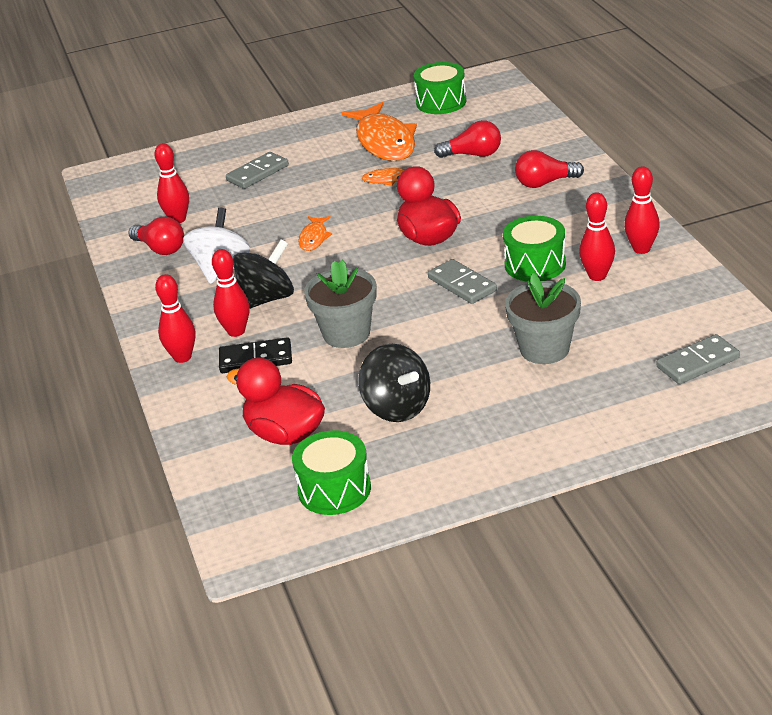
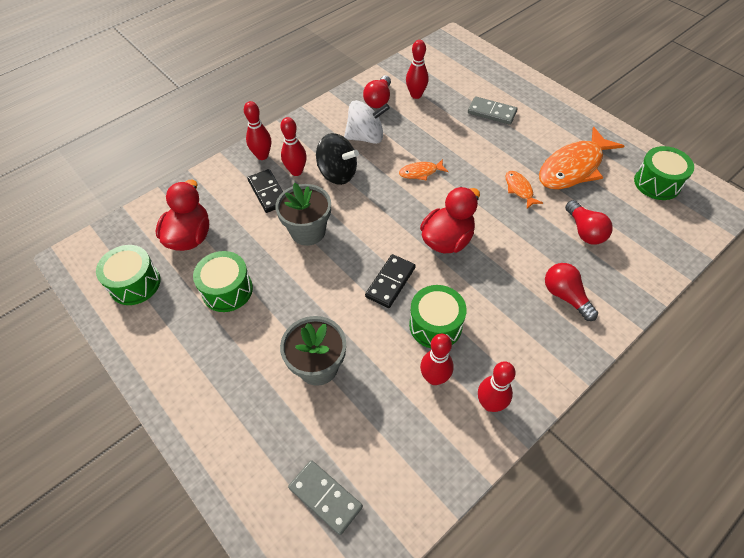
camera: 65 degrees right, 20 degrees up
(397, 407) = (227, 290): black spinning top -> green drum
(462, 284) = (390, 282): grey domino -> black domino

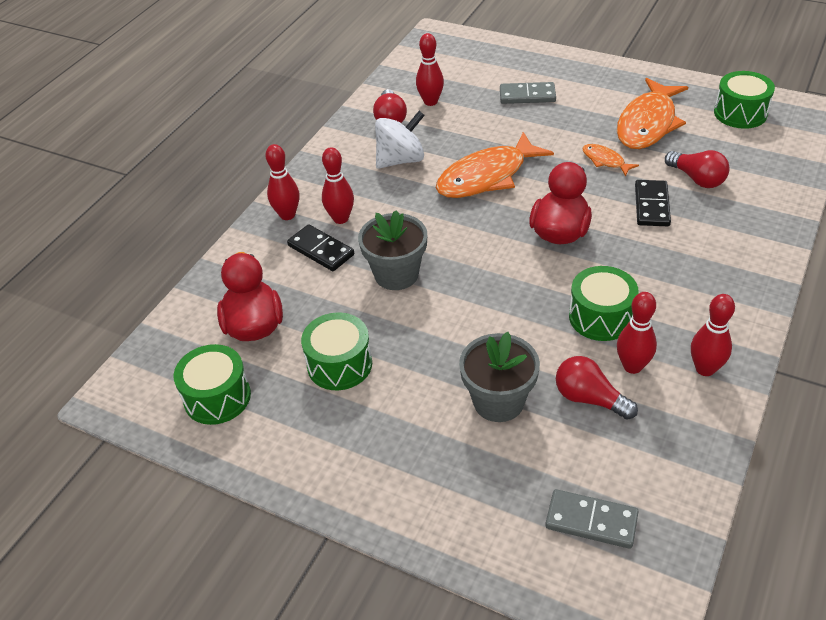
camera: 20 degrees left, 10 degrees down
(337, 173) = (392, 206): black spinning top -> none
(390, 282) = (524, 293): black domino -> black domino (651, 205)
(420, 172) = (487, 176): orange fish -> orange fish, size x2.13
(565, 296) = (716, 244): red light bulb -> red light bulb (589, 398)

